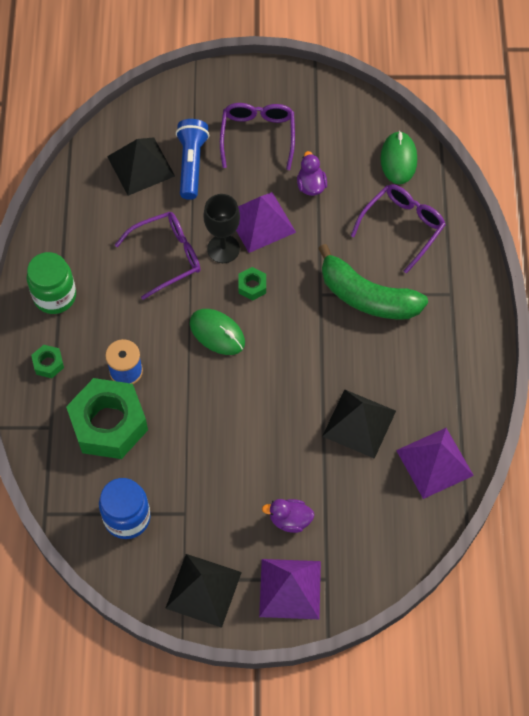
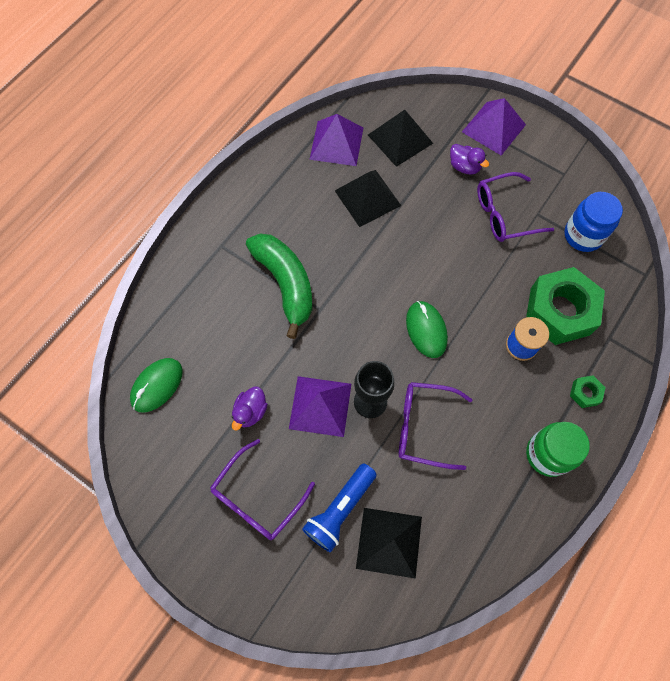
camera: 145 degrees left, 5 degrees up
(203, 590) = (554, 160): black pyramid -> black pyramid (400, 139)
(252, 286) = (370, 351): green nut -> none
(402, 227) = (208, 322): purple glasses -> purple glasses (504, 214)

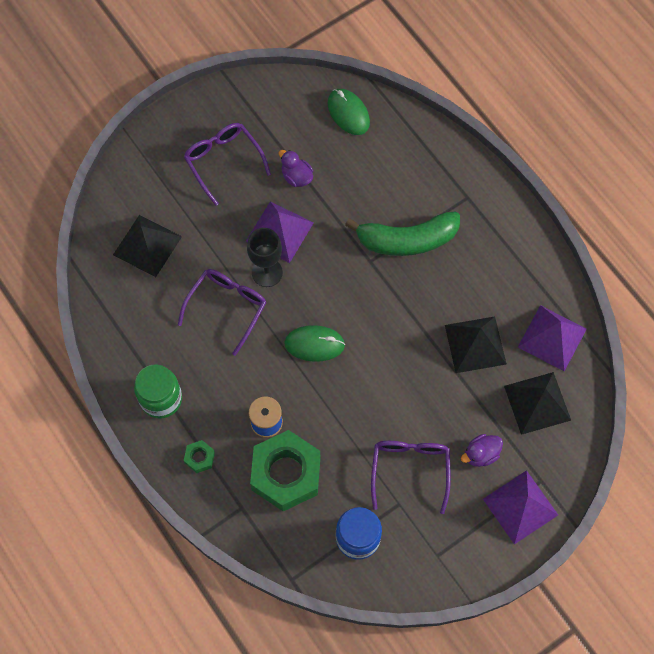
camera: 110 degrees right, 0 degrees up
(340, 510) = (187, 218): blue flashlight -> none

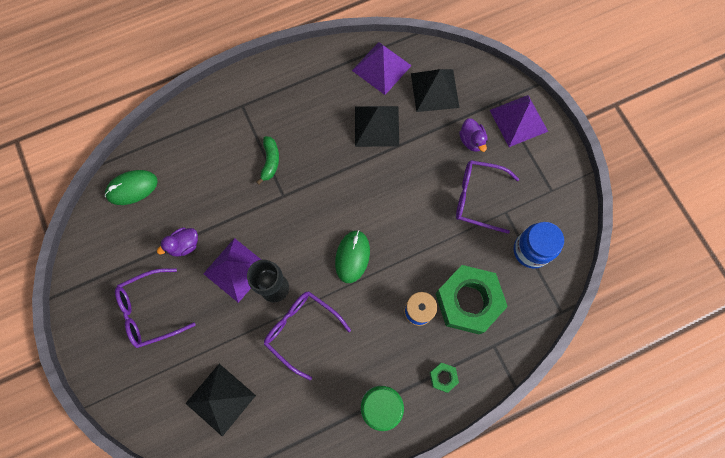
camera: 80 degrees left, 5 degrees up
(407, 240) = (270, 161): green banana -> green banana, size x0.50

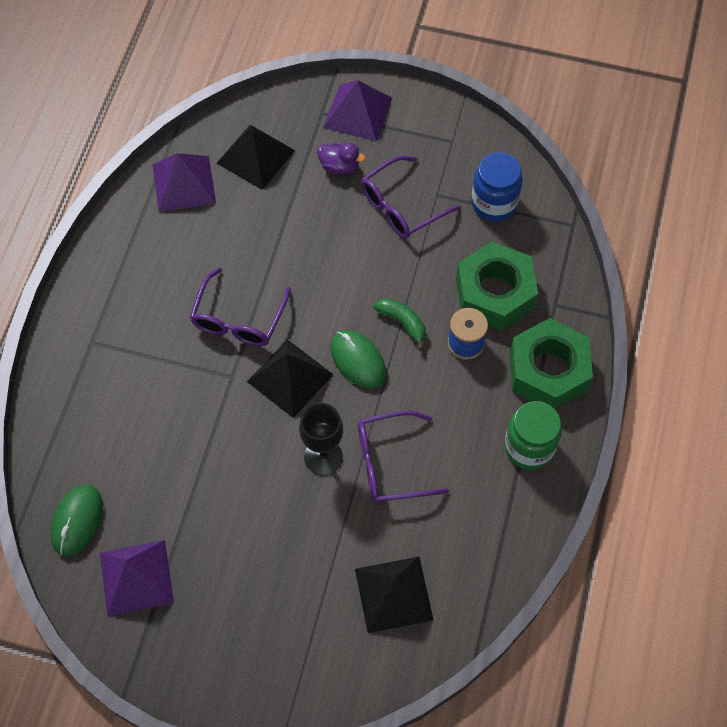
camera: 50 degrees left, 10 degrees down
(150, 311) = (236, 599): purple glasses -> purple glasses (238, 319)
(184, 245) = (195, 512): purple duck -> none
(236, 270) = (270, 480): purple pyramid -> purple pyramid (136, 577)
(270, 161) = (182, 361): green banana -> green banana (402, 323)
(376, 126) = (242, 235): black pyramid -> black pyramid (290, 378)
(443, 377) = (548, 371): green nut -> green nut, size x2.39

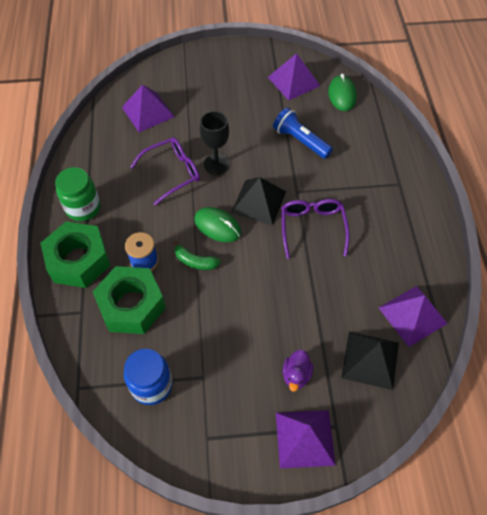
camera: 160 degrees right, 5 degrees down
(186, 456) = (300, 141): none -> blue flashlight
(339, 166) = (296, 375): purple duck -> purple duck turned 75 degrees counterclockwise
(394, 594) = (147, 112): black pyramid -> purple pyramid
(401, 206) = (229, 355): purple glasses -> none

